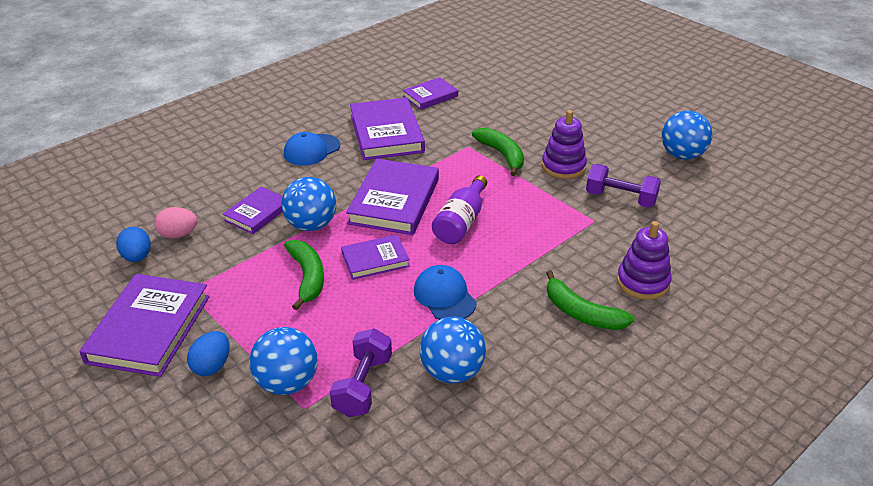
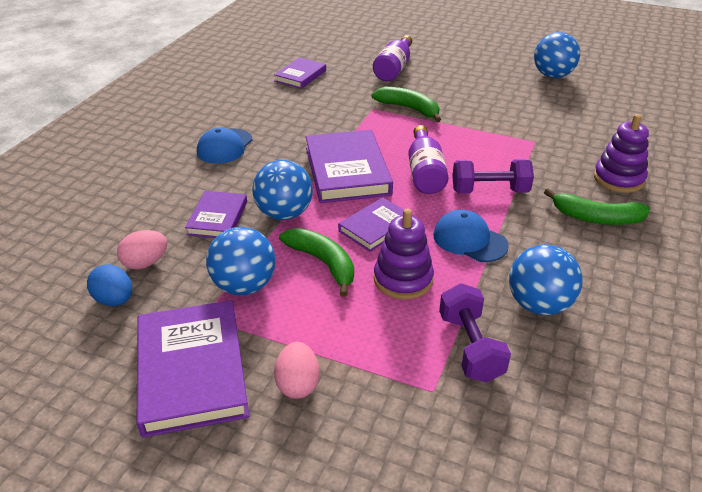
camera: 25 degrees left, 0 degrees up
(212, 366) = (298, 384): blue egg -> pink egg
(287, 383) = (393, 372): blue ball -> blue ball (244, 286)
(386, 133) = (286, 115): purple book -> none
(524, 109) = (394, 69): none -> purple bottle
(563, 166) = (469, 106): purple stacking toy -> purple stacking toy (403, 279)
(620, 198) = (538, 119): purple dumbbell -> purple dumbbell (489, 191)

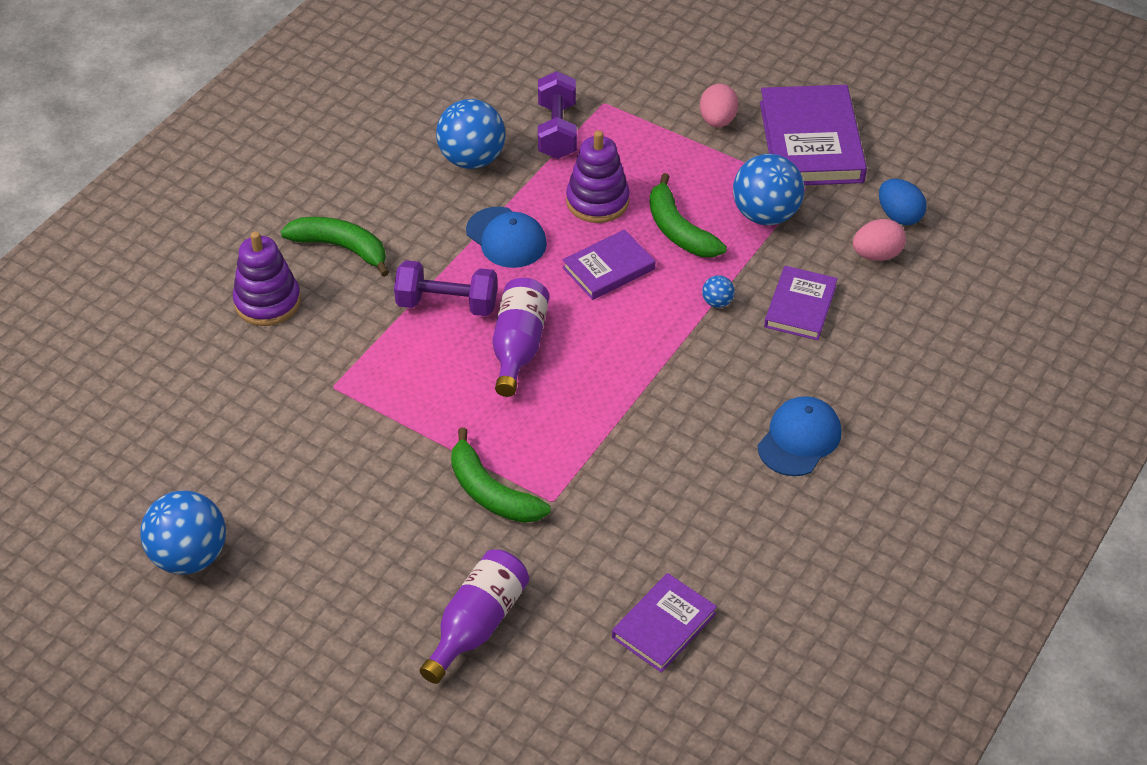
camera: 170 degrees left, 10 degrees up
(284, 214) = (717, 302): blue ball -> blue ball, size x0.44
(347, 171) = (624, 364): purple book -> none

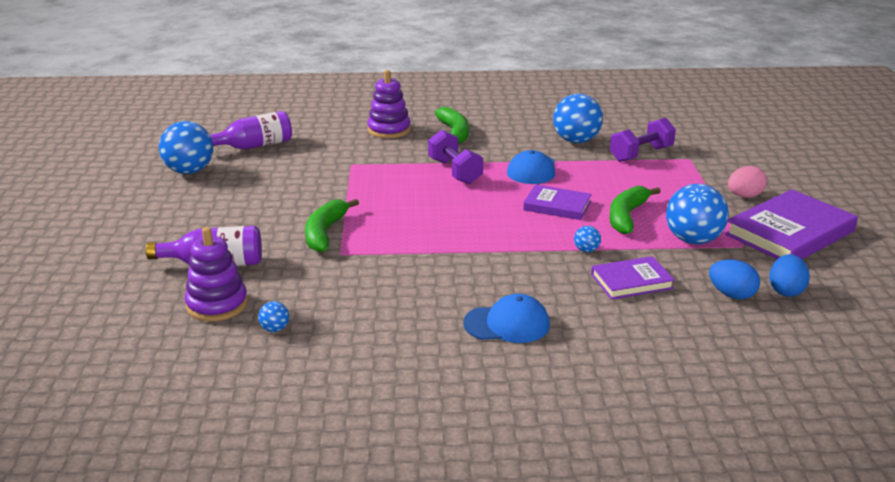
camera: 55 degrees right, 20 degrees down
(518, 346) = (452, 201): purple bottle -> purple bottle (254, 146)
(597, 201) = (606, 184): purple stacking toy -> purple stacking toy (217, 305)
(664, 625) = (275, 329): purple book -> blue ball
(876, 255) = (731, 295): pink egg -> blue egg

